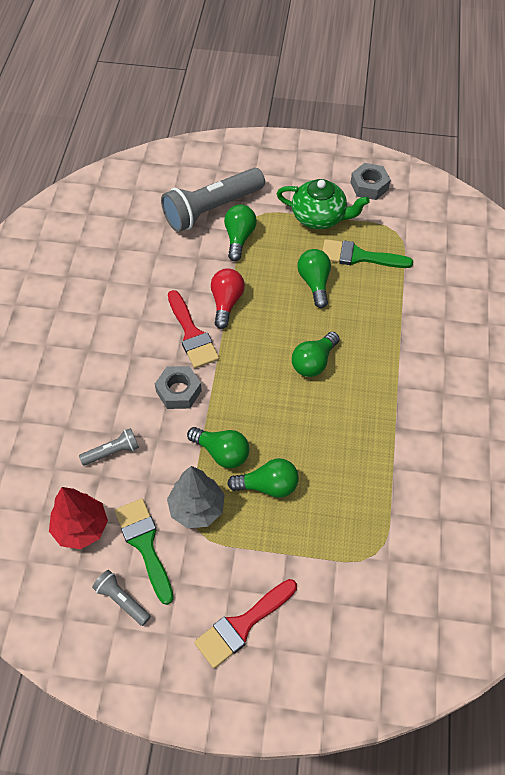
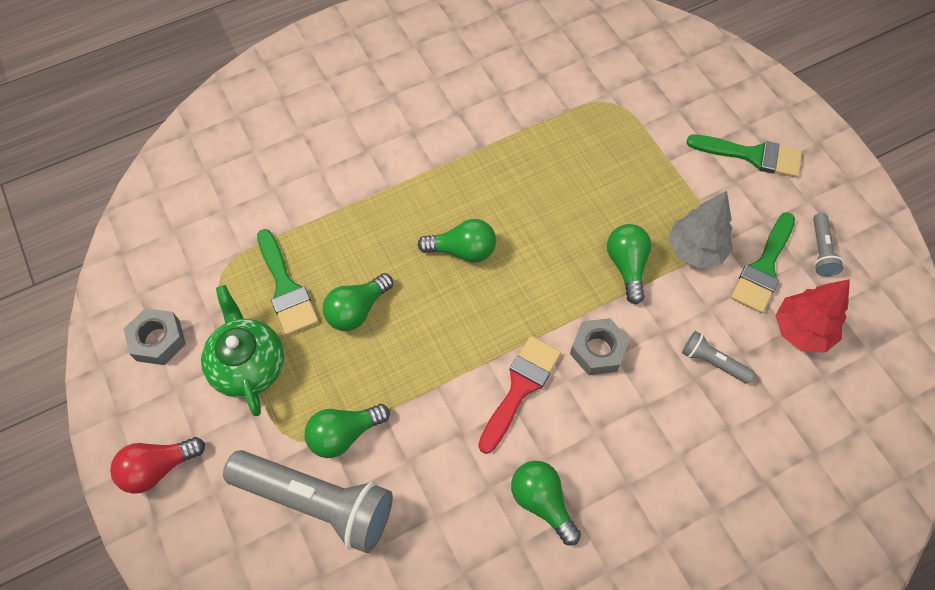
camera: 125 degrees left, 5 degrees up
(226, 303) = (451, 382): red light bulb -> red light bulb (158, 468)
(242, 625) = (752, 155): red brush -> green brush
(268, 486) = (624, 209): green light bulb -> green light bulb (542, 502)

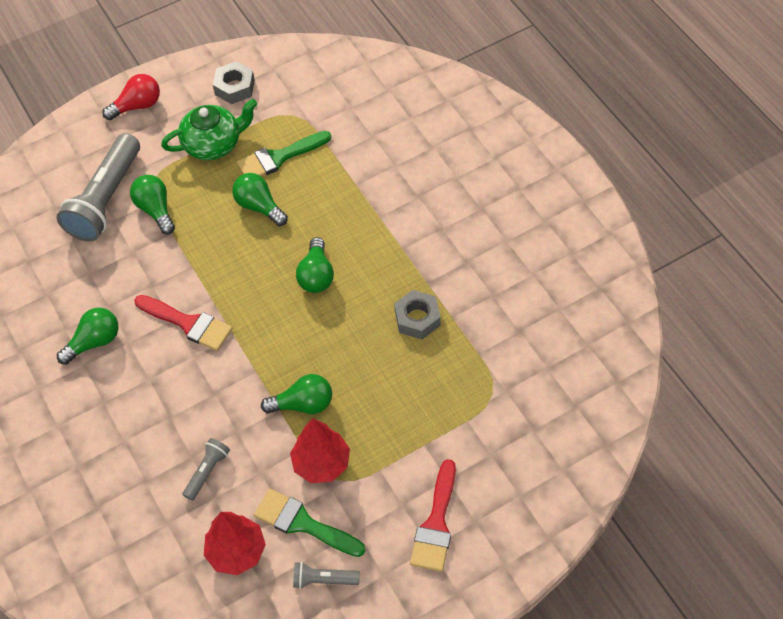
camera: 90 degrees right, 5 degrees down
(158, 468) = (137, 106): red light bulb -> red light bulb turned 90 degrees clockwise
(598, 350) = (220, 380): grey nut -> grey nut (417, 319)
(695, 250) = (321, 463): grey tree -> red tree
(752, 155) = (436, 523): green brush -> red brush

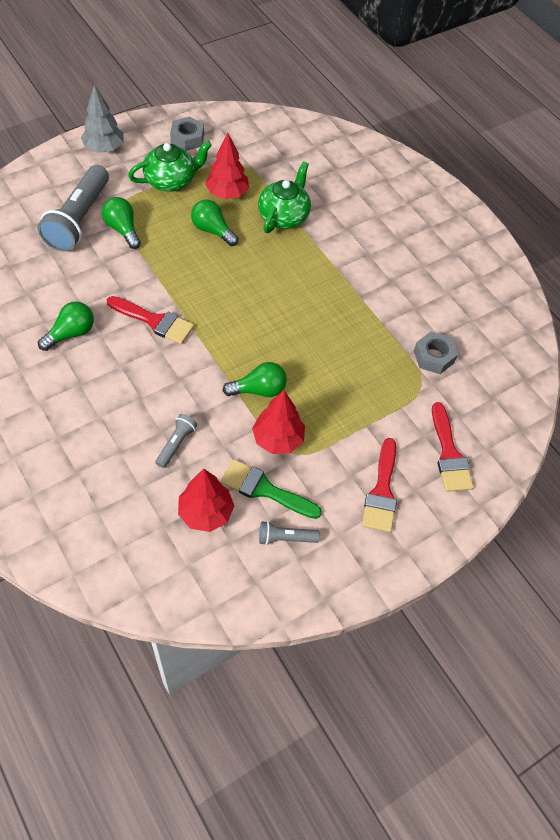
camera: 10 degrees left, 0 degrees up
(137, 106) = (104, 148): red light bulb -> grey tree
(278, 157) = (227, 193): green brush -> red tree
(316, 275) = (264, 286): green light bulb -> none
(344, 183) = (284, 216): none -> green teapot
(417, 319) = (353, 324): grey nut -> grey nut (433, 357)
(517, 477) = (449, 454): none -> red brush

